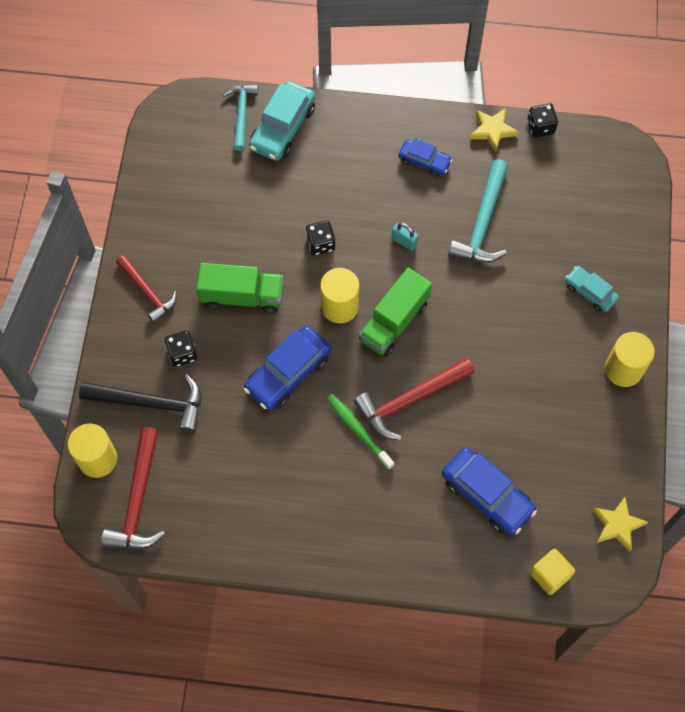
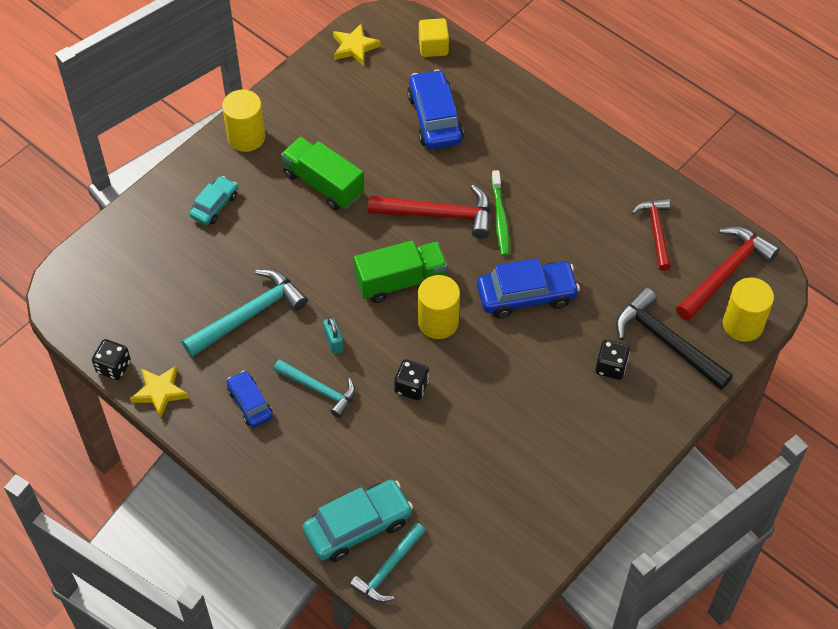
camera: 145 degrees left, 10 degrees down
(147, 292) = (608, 442): red hammer -> red hammer (656, 231)
(242, 296) = (520, 384): green truck -> green truck (323, 184)
(385, 200) = (319, 389): none -> turquoise hammer
(590, 292) = (214, 205): turquoise car -> turquoise car turned 135 degrees counterclockwise

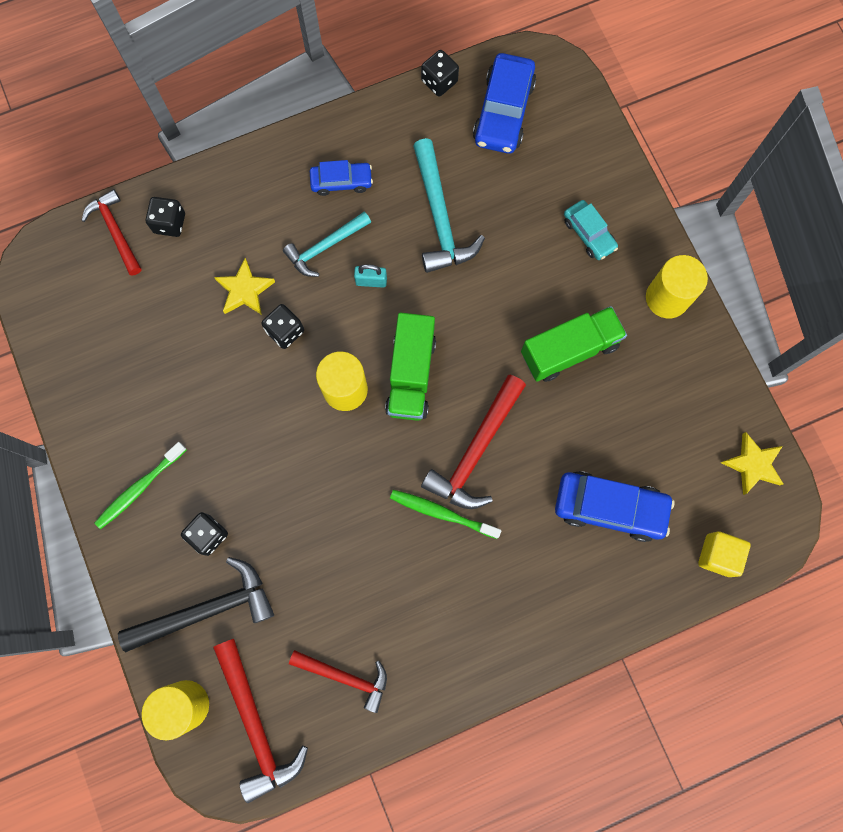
camera: 115 degrees right, 20 degrees up
(160, 392) = (392, 111): yellow star -> yellow star (245, 290)
(358, 526) = (169, 223): turquoise car -> black dice
(388, 569) = (115, 231): turquoise hammer -> red hammer
(526, 295) = (333, 492): blue car -> blue car (503, 112)
(604, 434) = (139, 488): none -> green toothbrush

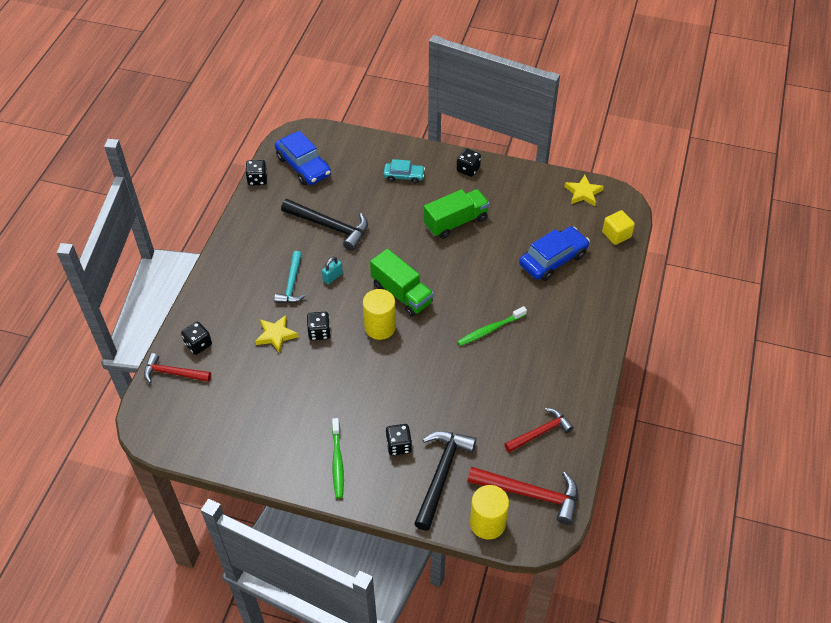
camera: 50 degrees left, 25 degrees down
(341, 181) = (264, 253): blue car -> none
(440, 217) = (330, 226): turquoise hammer -> black hammer
(476, 451) = (470, 293): red hammer -> none
(569, 350) = (456, 222): green truck -> green truck turned 45 degrees clockwise
(667, 298) = (468, 169): yellow cylinder -> black dice

